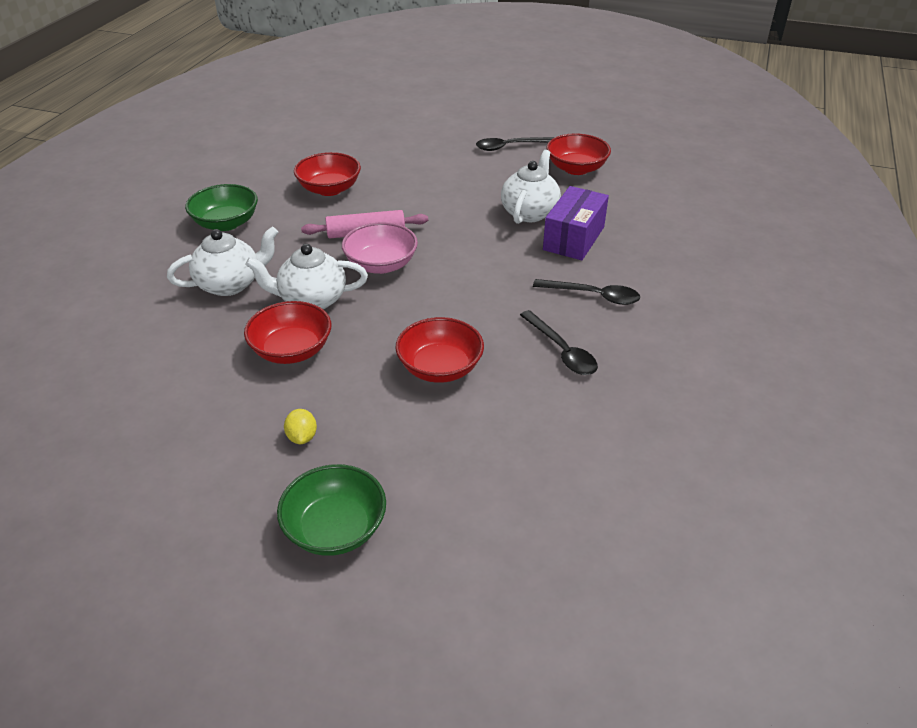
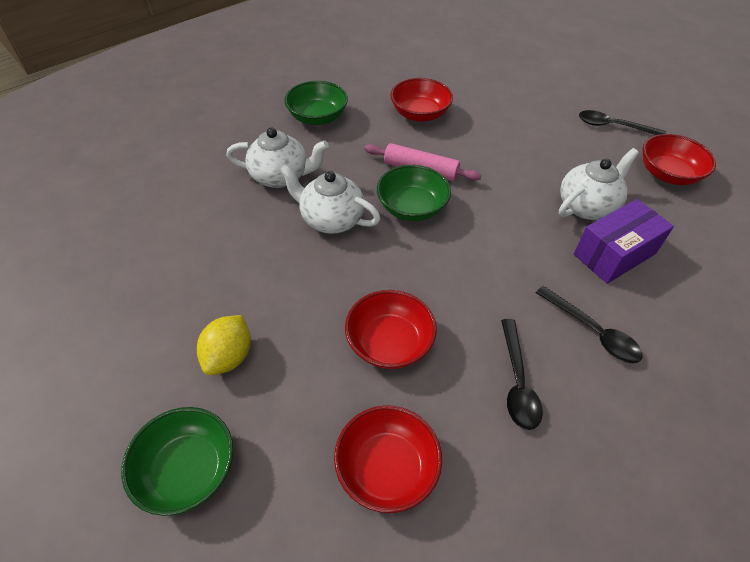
camera: 30 degrees right, 10 degrees up
(292, 350) = (281, 263): red bowl -> red bowl (387, 468)
(302, 437) = (229, 356): yellow lemon -> yellow lemon, size x1.60
(381, 265) = (412, 208): pink bowl -> green bowl

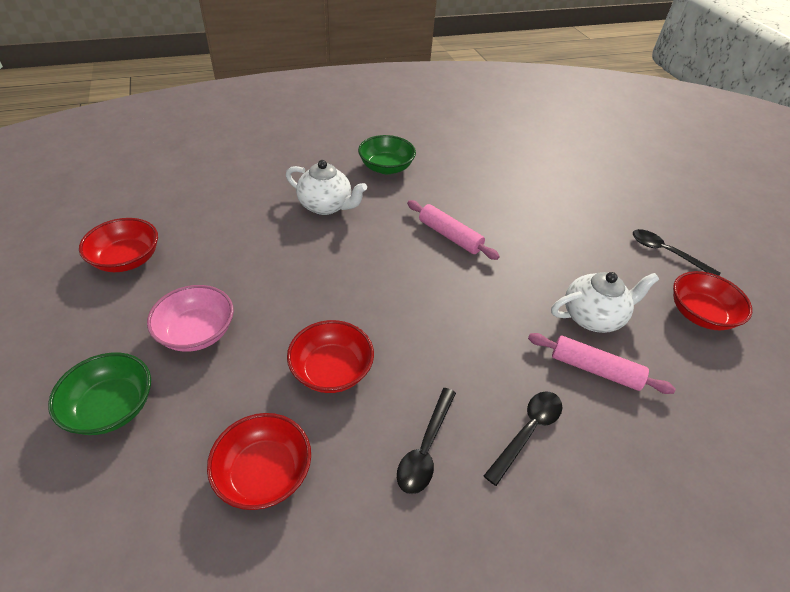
camera: 20 degrees right, 5 degrees down
(229, 356) = (197, 332): yellow lemon -> pink bowl
(331, 219) = (346, 252): white teapot -> none
(412, 208) = (422, 265): green bowl -> none
(420, 114) = (478, 189): red bowl -> red bowl (127, 259)
(592, 331) = (527, 431): black spoon -> black spoon turned 120 degrees counterclockwise
(614, 254) = (594, 369): purple box -> pink rolling pin

